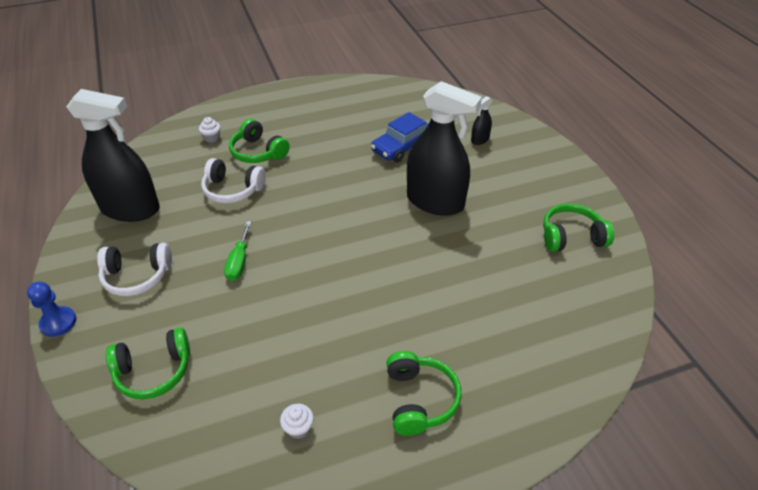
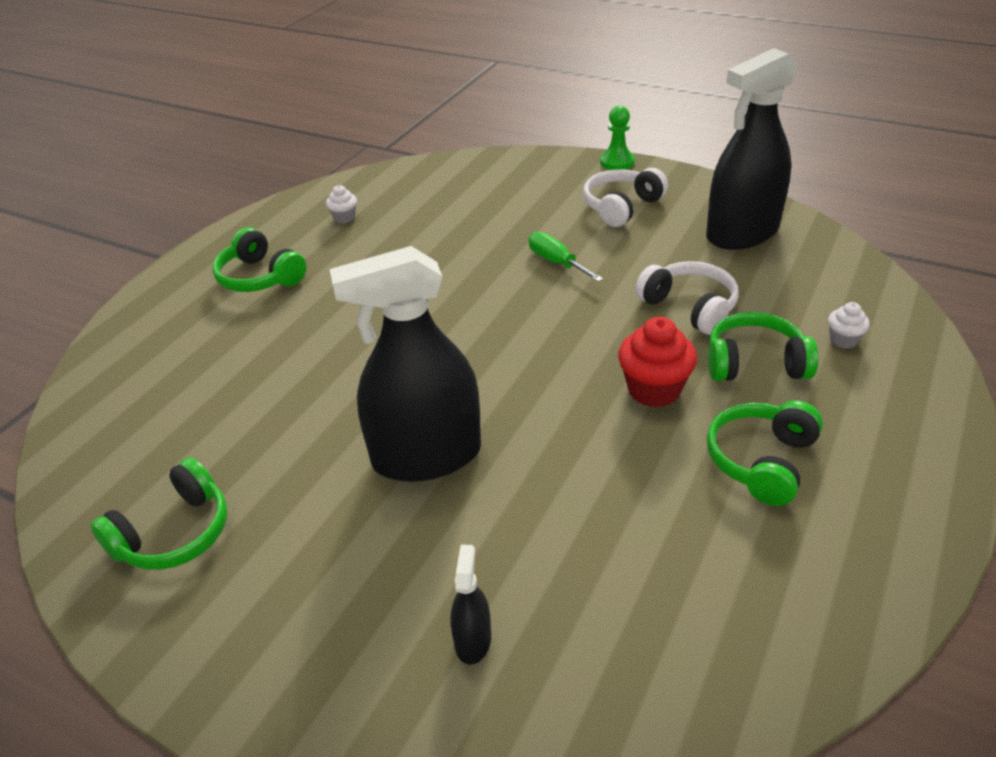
camera: 140 degrees right, 5 degrees down
(58, 322) = (617, 162): blue pawn -> green pawn
(154, 371) = (497, 183): green headphones -> green headphones (761, 461)
(232, 190) = (689, 307): white headphones -> white headphones turned 75 degrees clockwise
(311, 168) = (654, 390): none -> red cupcake
(402, 147) = (586, 517): blue car -> none

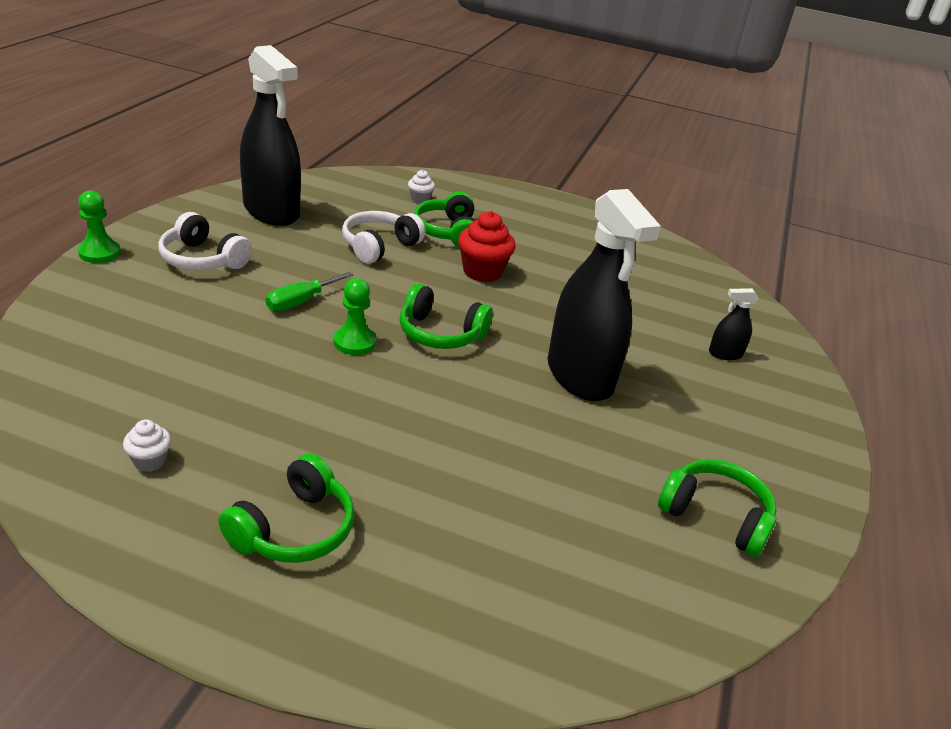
camera: 105 degrees left, 5 degrees down
(489, 295) = (354, 342): none -> green pawn
(761, 461) = (544, 244): green headphones -> green headphones (440, 333)

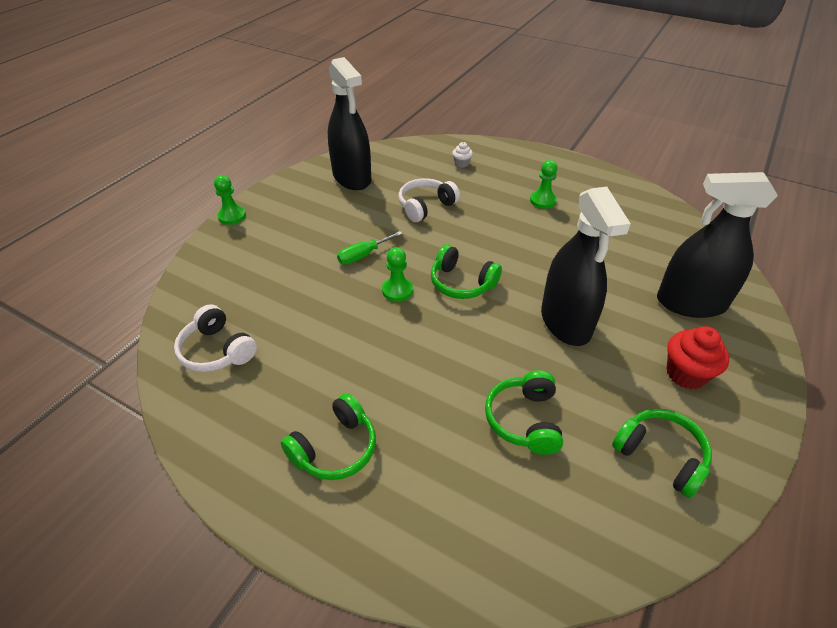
camera: 15 degrees right, 10 degrees up
(150, 461) = (245, 387): white cupcake -> none
(202, 259) = (299, 220): white headphones -> white headphones (217, 350)
(448, 232) = (479, 192): green headphones -> green headphones (524, 420)
(482, 272) = (501, 228): red cupcake -> red cupcake (686, 374)
(531, 243) = (542, 201): none -> green pawn
(725, 354) = (690, 303): black spray bottle -> black spray bottle, size x2.41

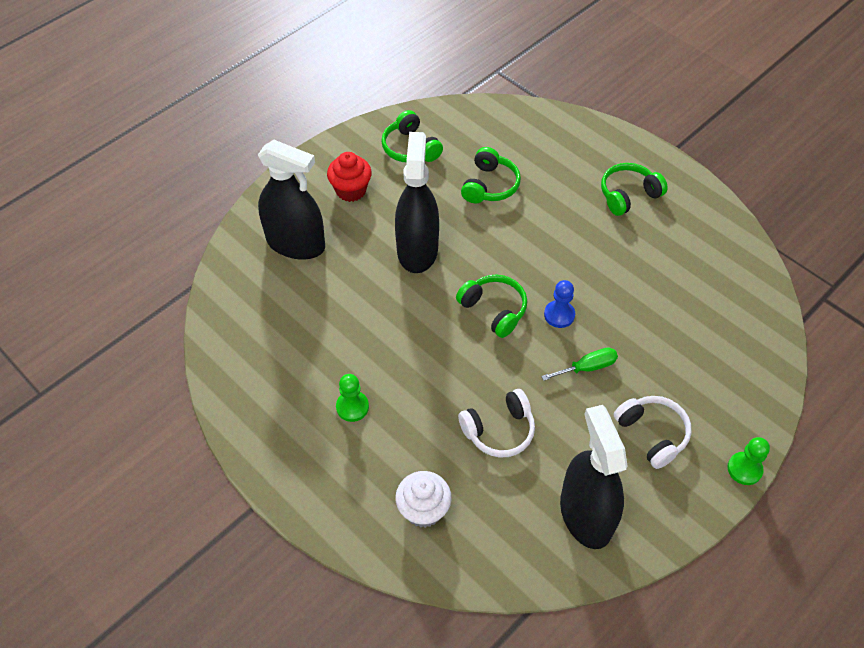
camera: 165 degrees left, 10 degrees up
(217, 350) = (727, 287): white headphones -> white headphones (652, 434)
(397, 290) = (559, 315): green pawn -> blue pawn
(461, 164) = (423, 510): white cupcake -> white cupcake, size x1.84

